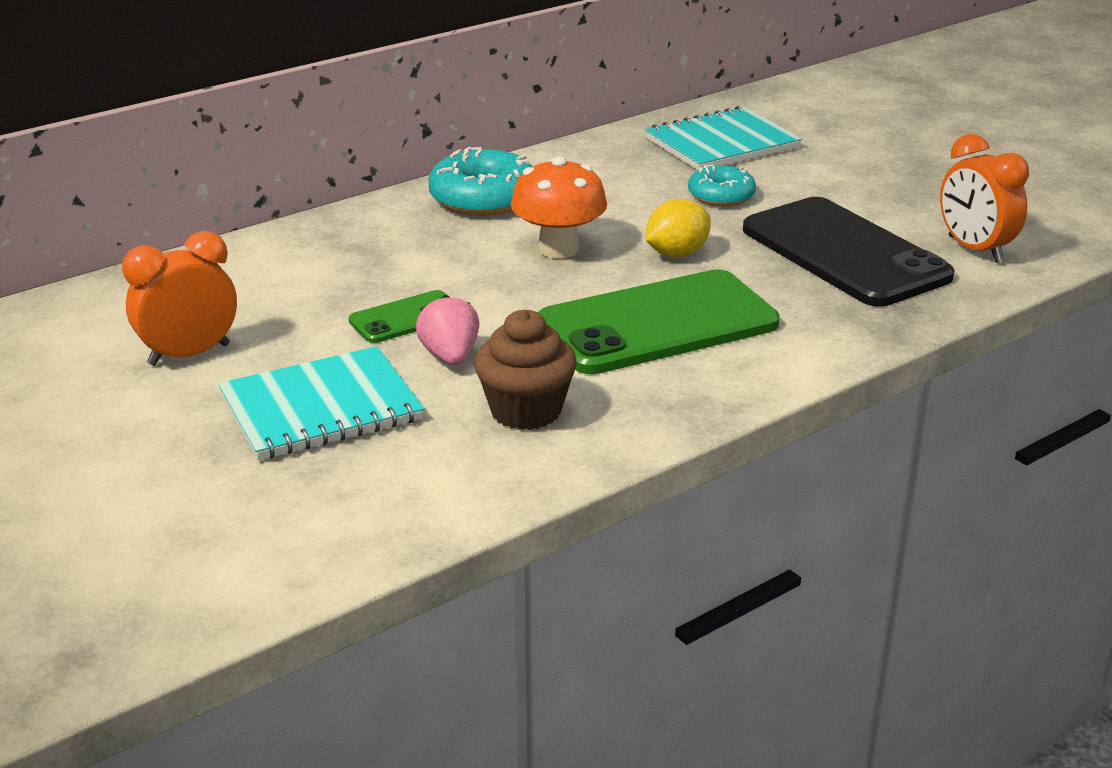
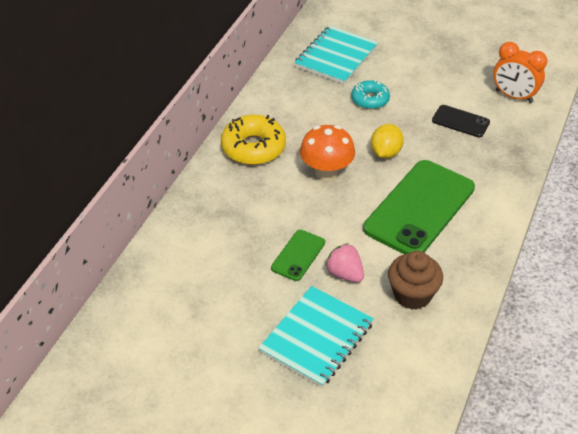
camera: 30 degrees left, 15 degrees up
(189, 355) = (213, 331): orange clock -> none
(483, 199) = (253, 147): turquoise donut -> yellow donut
(844, 253) = (460, 121): black phone -> black phone, size x0.48

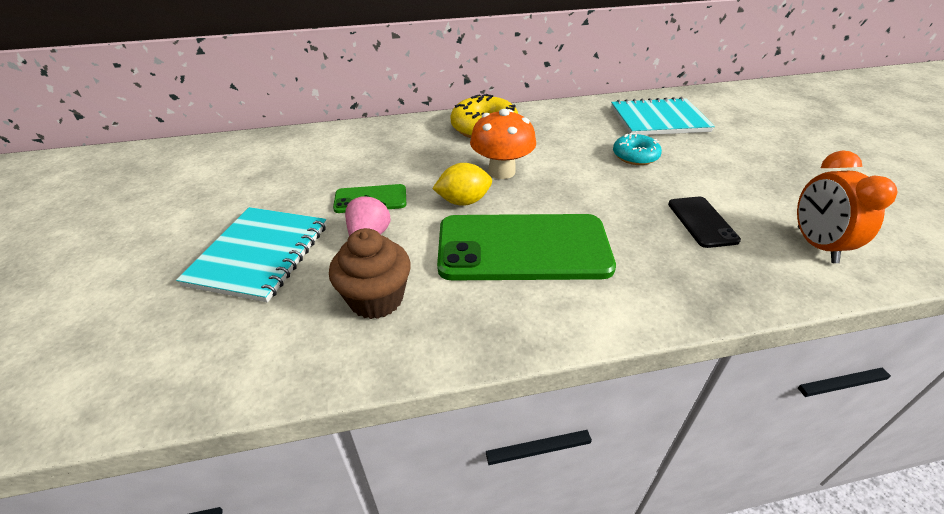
camera: 55 degrees right, 5 degrees down
(316, 337) = (259, 255): turquoise notebook -> turquoise notebook turned 75 degrees counterclockwise
(385, 153) = (576, 193): yellow lemon -> yellow lemon (463, 201)

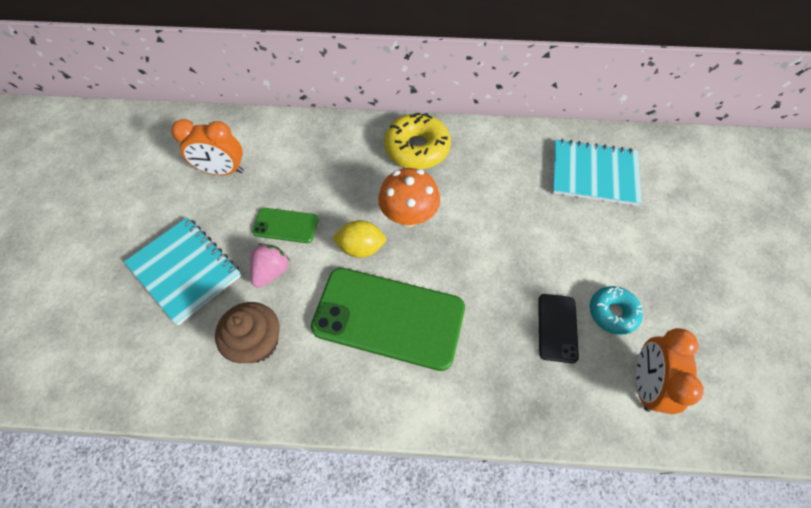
camera: 15 degrees right, 20 degrees up
(259, 255) = (185, 270): turquoise notebook -> turquoise notebook turned 75 degrees counterclockwise
(281, 172) = (223, 171): none -> orange clock
(635, 156) = (542, 224): turquoise donut -> turquoise donut (612, 312)

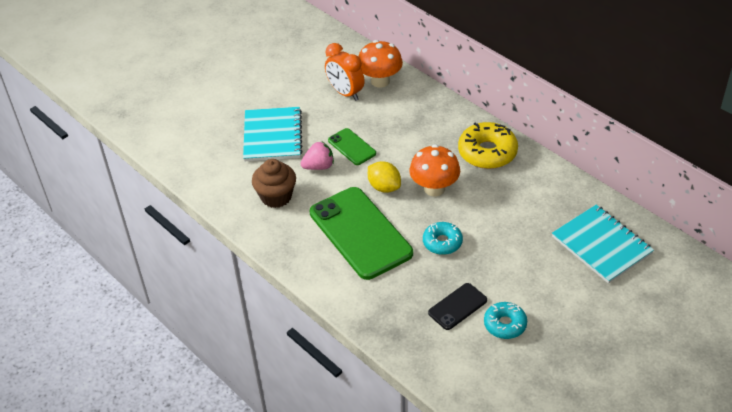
camera: 45 degrees right, 15 degrees down
(247, 138) = (380, 81): none -> orange mushroom
(473, 268) = (442, 242): none -> turquoise donut
(644, 383) = (477, 369): orange clock -> none

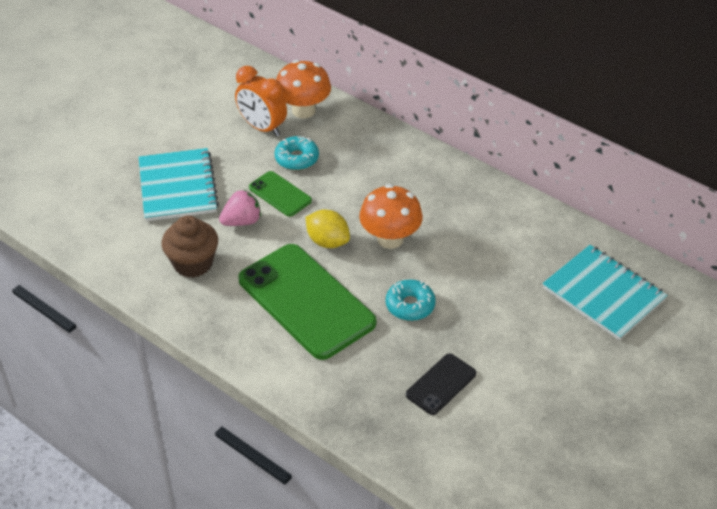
camera: 10 degrees left, 0 degrees up
(487, 152) = (448, 190): yellow donut -> none
(505, 324) = (502, 402): turquoise donut -> turquoise donut (297, 158)

